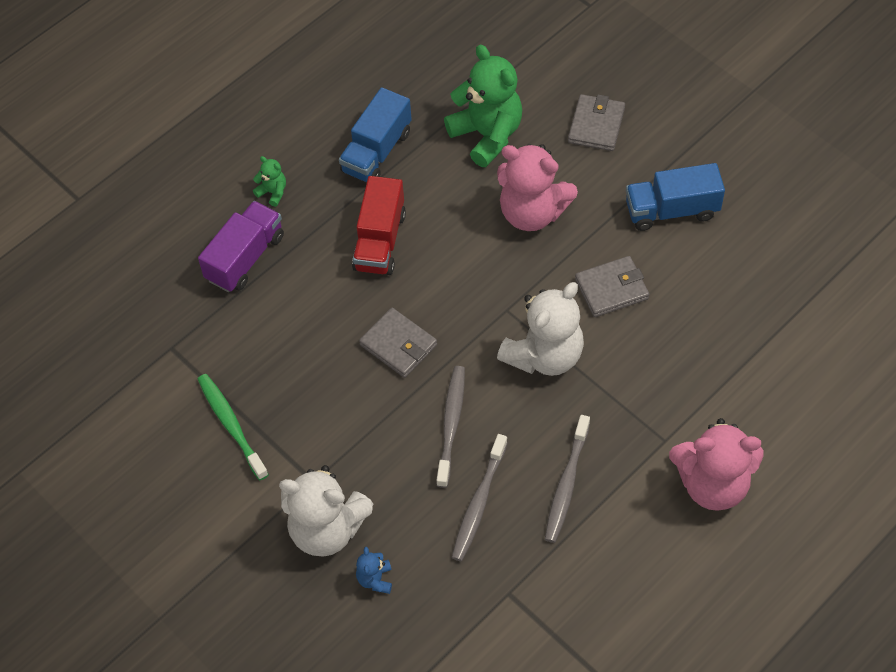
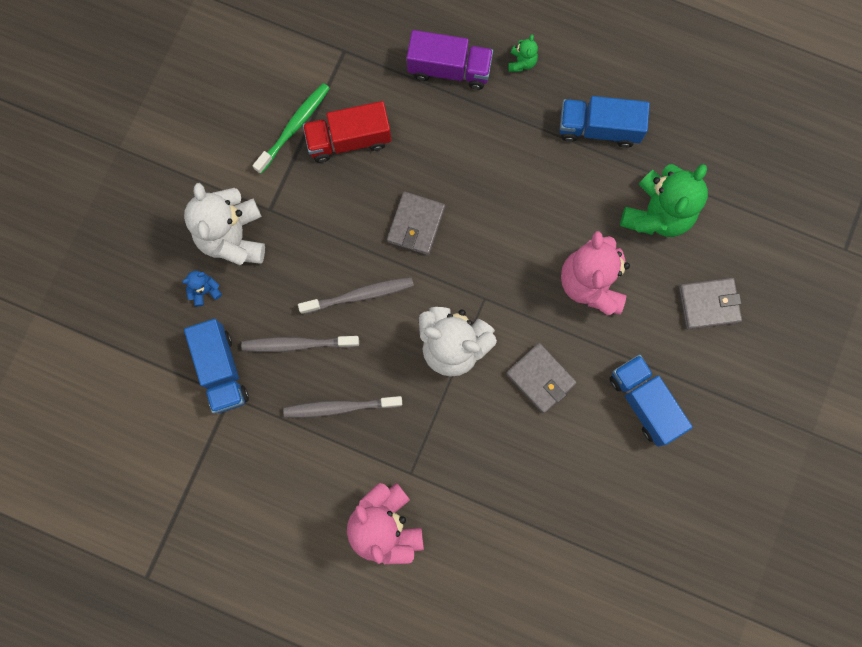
camera: 65 degrees right, 20 degrees up
(380, 241) = (509, 169): red truck -> red truck (349, 140)
(474, 592) = (221, 370): none -> blue truck

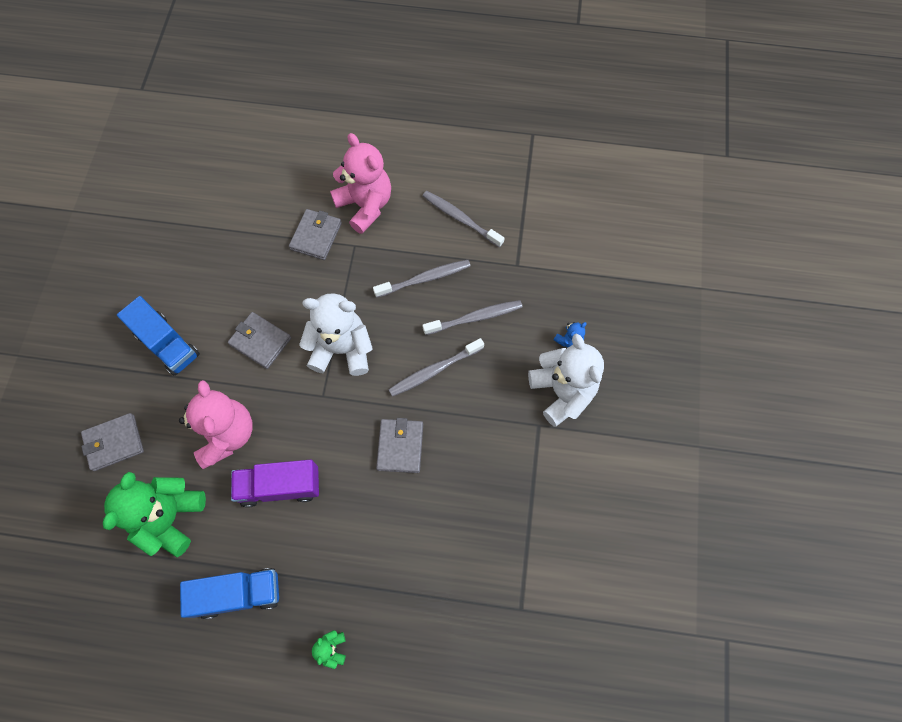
camera: 165 degrees right, 10 degrees down
(221, 370) = (531, 282): blue truck -> none
(275, 476) = (460, 218): none -> grey toothbrush
(294, 127) = (543, 511): green toothbrush -> none
(349, 140) = (486, 513): red truck -> none
(449, 69) = (406, 619): purple truck -> purple truck (280, 486)
(453, 499) = (316, 236): none -> grey wallet

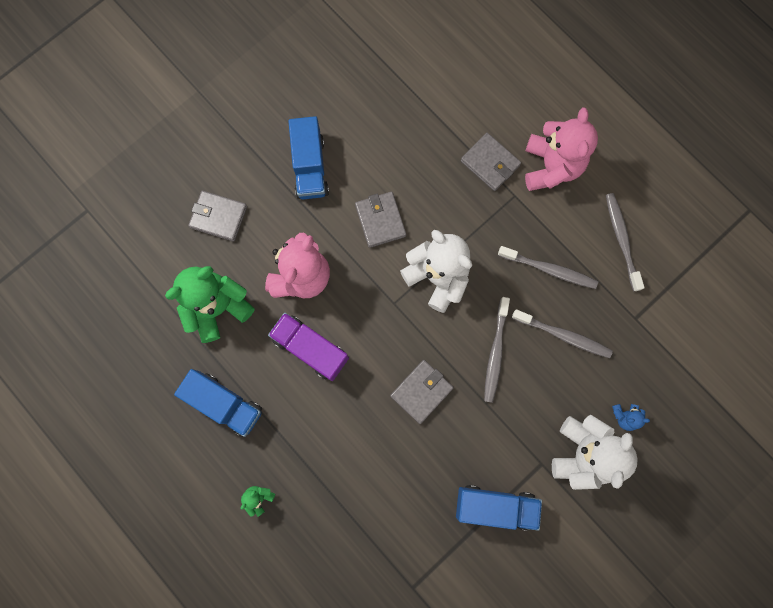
camera: 40 degrees right, 10 degrees up
(316, 236) = (490, 163): grey wallet -> grey wallet turned 75 degrees clockwise
(434, 370) = (495, 352): grey toothbrush -> grey toothbrush turned 90 degrees counterclockwise
(531, 487) = (495, 506): none -> blue truck

